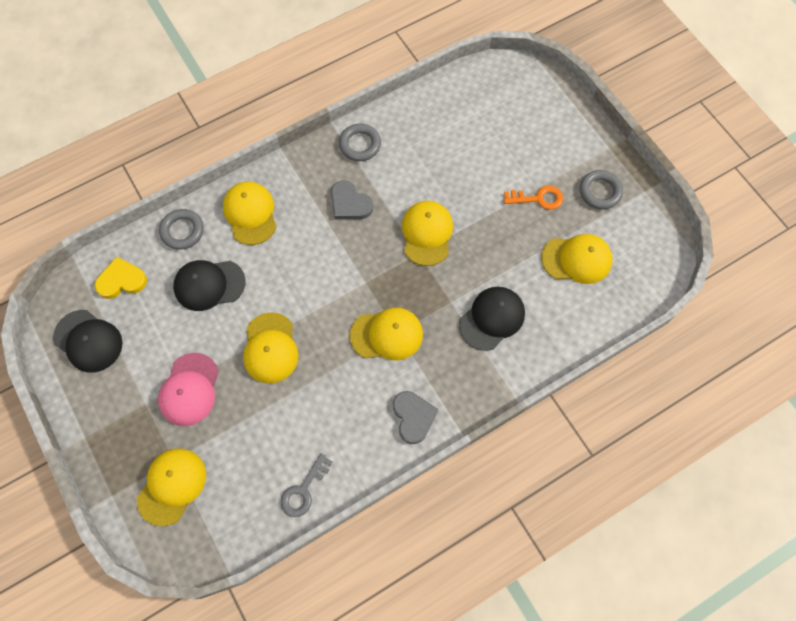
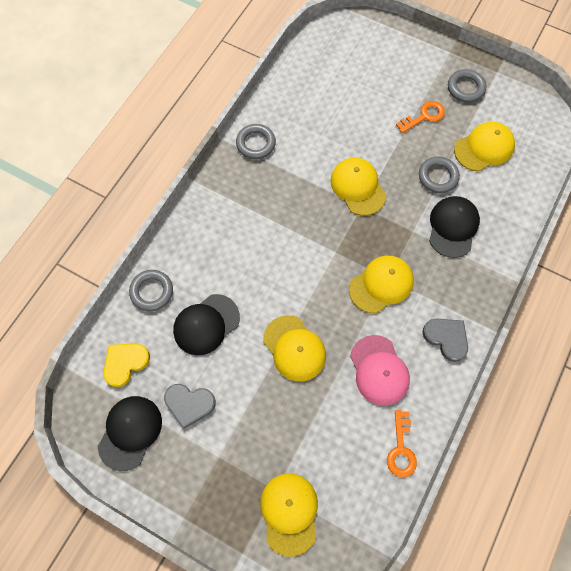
camera: 30 degrees left, 0 degrees up
(88, 341) = (130, 432): black cap -> black cap turned 75 degrees counterclockwise
(189, 389) = (249, 422): pink cap -> pink cap (379, 370)
(250, 214) = (201, 246): yellow cap -> none
(303, 490) = (401, 449): grey key -> orange key
(350, 203) = (279, 195): grey heart -> grey heart (189, 404)
(511, 263) = (438, 177): none -> grey ring

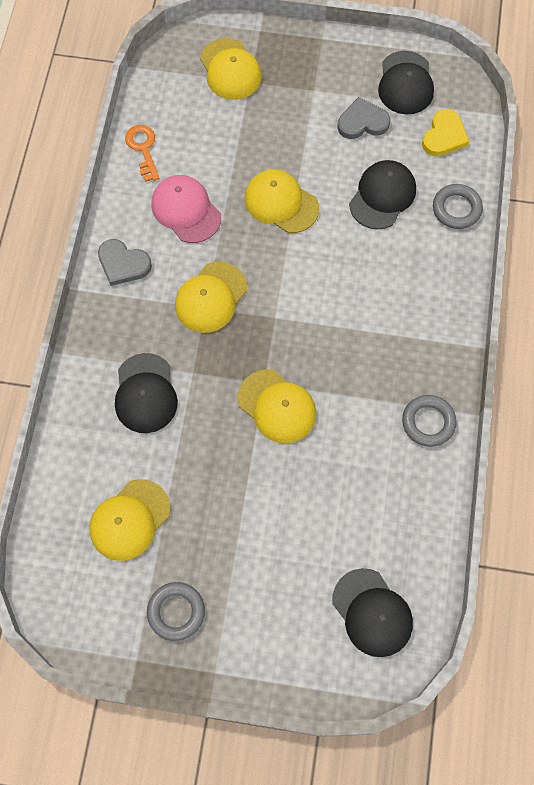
camera: 160 degrees right, 0 degrees up
(342, 52) = (372, 612): none -> black cap
(424, 116) = (223, 542): orange key -> none
(438, 177) = (181, 455): grey ring -> none

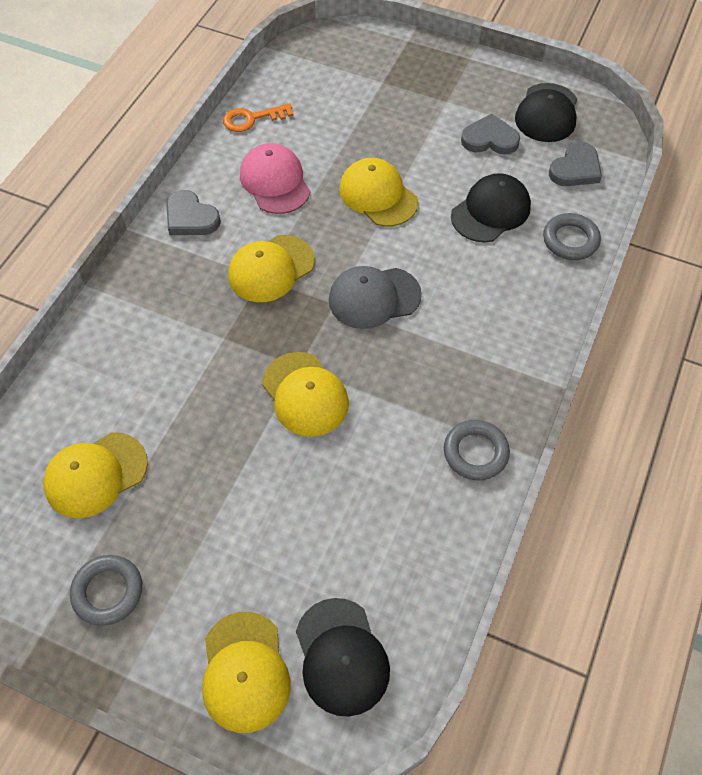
camera: 15 degrees right, 10 degrees down
(143, 149) = (252, 119): orange key -> orange key turned 105 degrees counterclockwise
(145, 393) = (165, 347): black cap -> none
(230, 69) = (366, 67): yellow cap -> yellow cap (245, 671)
(307, 304) = (374, 297): none -> grey cap
(444, 136) = (575, 169): yellow heart -> grey heart

